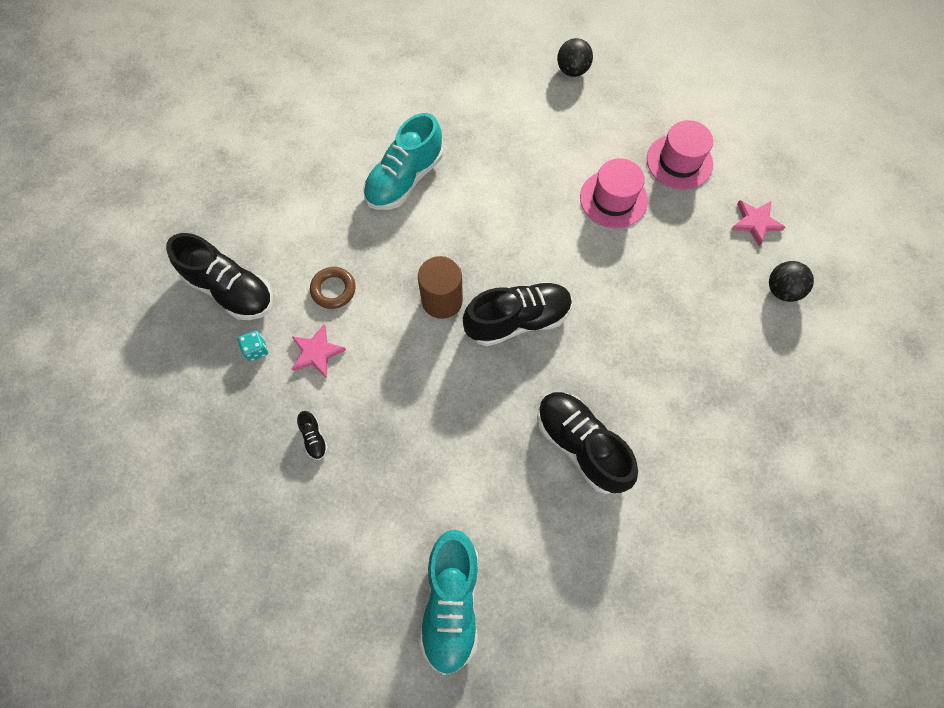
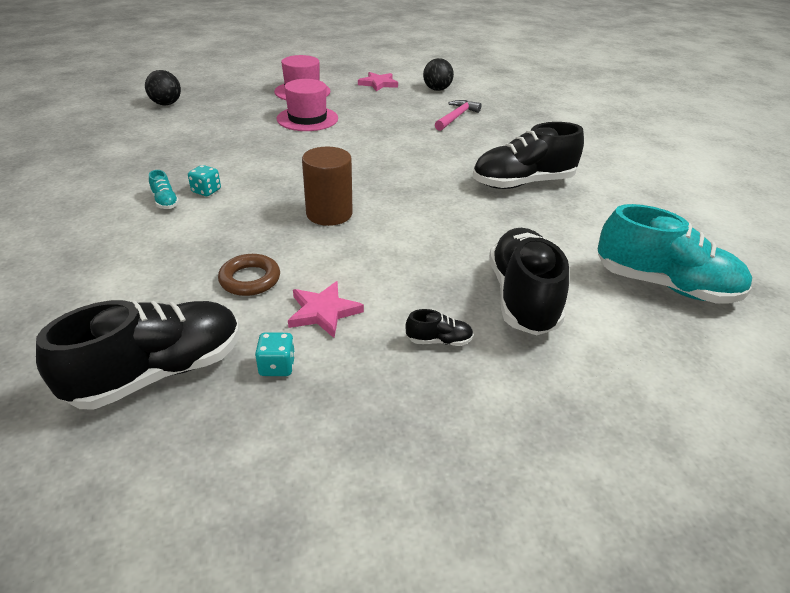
camera: 70 degrees left, 30 degrees down
(404, 179) = (165, 202): turquoise shoe -> turquoise shoe, size x0.41
(433, 196) = (206, 191): none -> turquoise dice
(517, 320) = (384, 182): black shoe -> black shoe (522, 297)
(710, 337) = (456, 117): none -> pink hammer

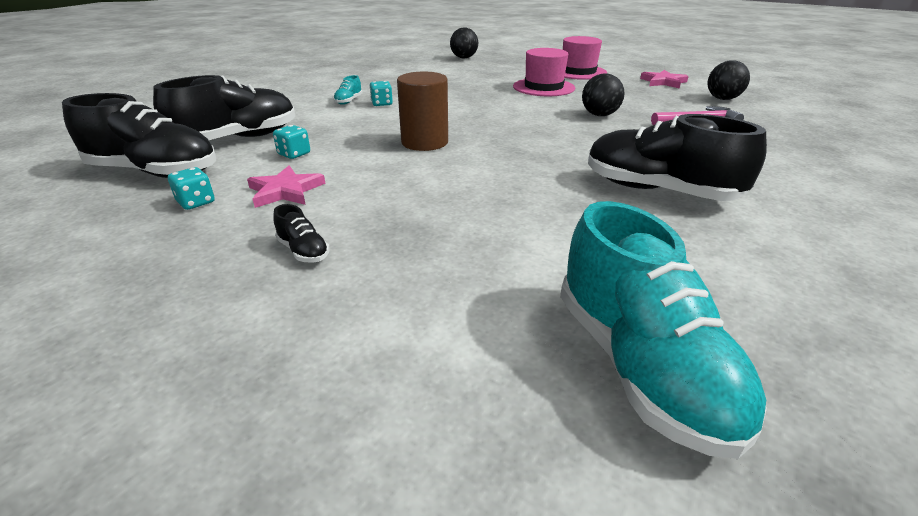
camera: 50 degrees right, 5 degrees down
(250, 279) = (294, 154): brown ring -> turquoise dice
(394, 134) = (599, 115): none -> black ball
(522, 297) = (438, 267): black shoe -> black shoe (238, 139)

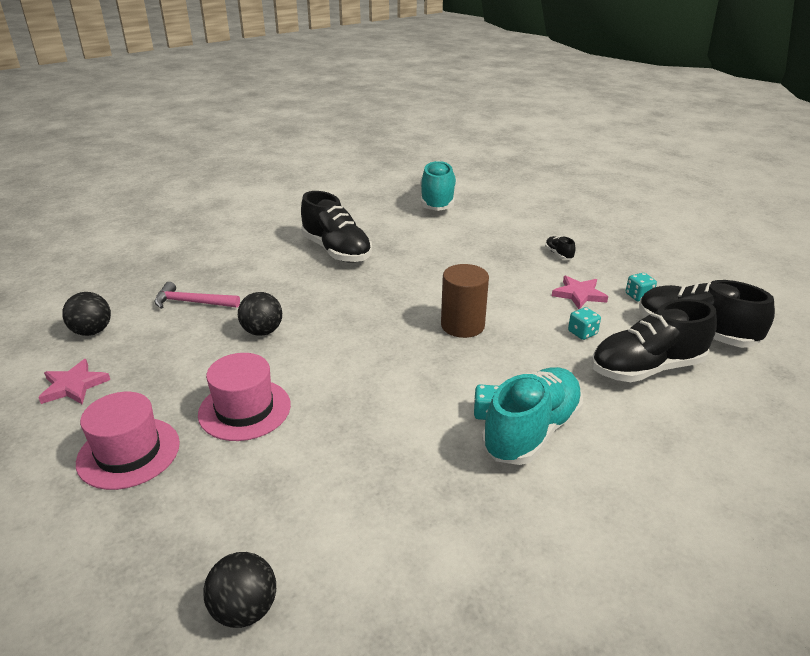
camera: 160 degrees left, 0 degrees up
(348, 101) = (531, 431): turquoise shoe -> turquoise shoe, size x2.43

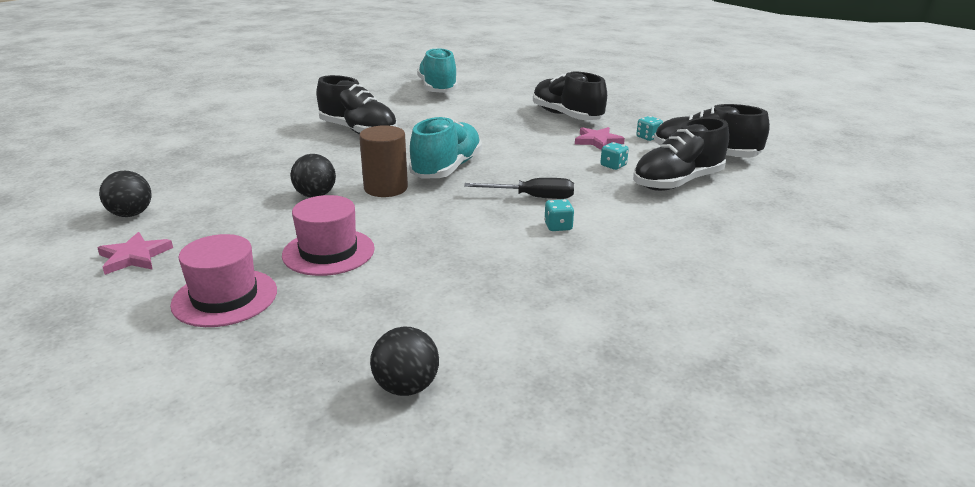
camera: 15 degrees left, 5 degrees down
(192, 302) = (229, 182): pink hammer -> none
(462, 325) = (506, 171): brown cylinder -> brown cylinder (386, 188)
(476, 366) = (532, 197): none -> black screwdriver
(531, 431) = (602, 234): turquoise shoe -> turquoise shoe (447, 169)
(558, 254) = (566, 116): black shoe -> black shoe, size x2.43

